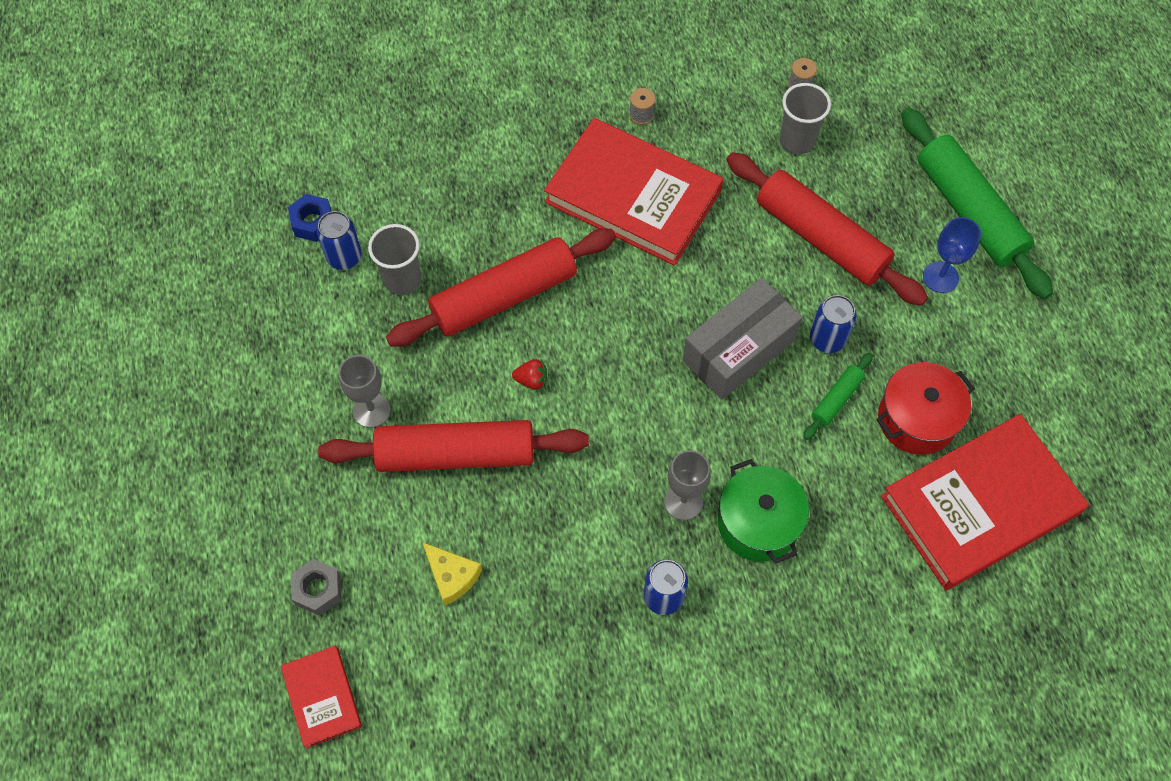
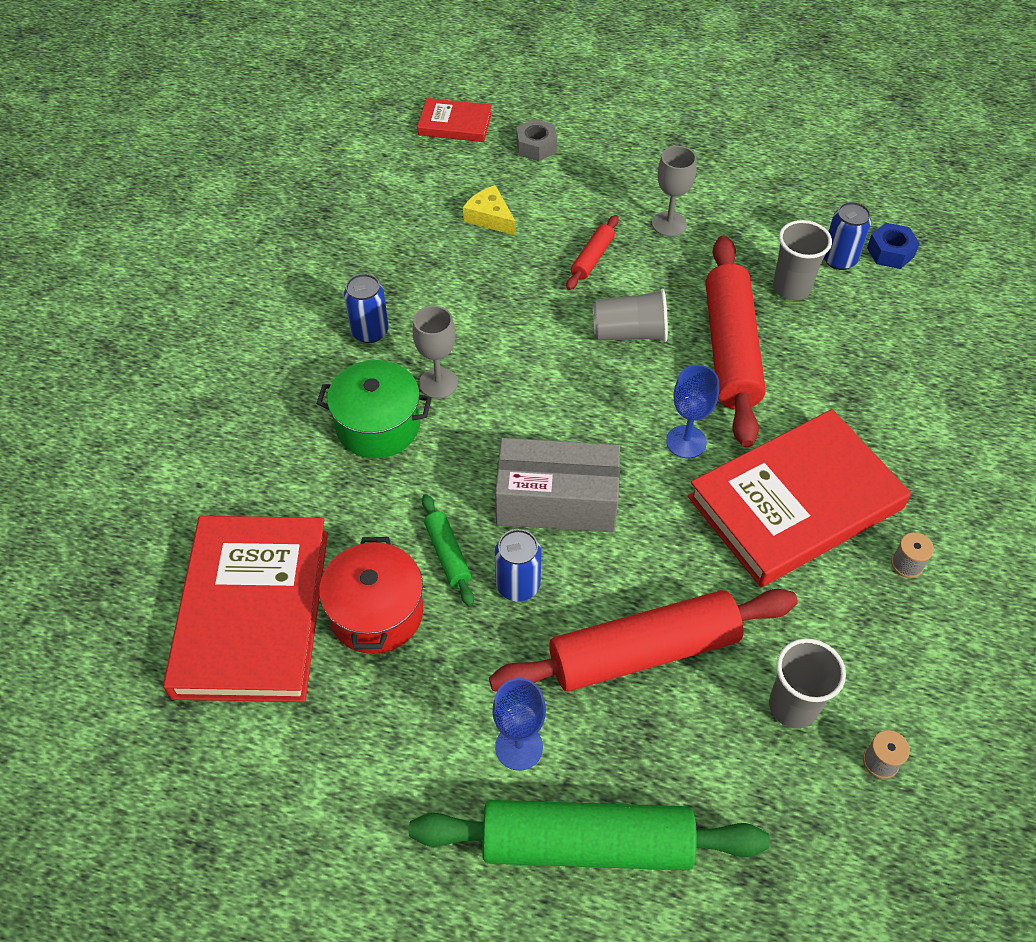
camera: 120 degrees right, 10 degrees down
(451, 576) = (490, 217): yellow cheese -> yellow cheese turned 60 degrees clockwise
(456, 454) = (592, 258): red rolling pin -> red rolling pin, size x0.45
(532, 380) = (629, 333): red strawberry -> grey cup
(623, 288) = (686, 442): none -> blue goblet
(739, 350) = (556, 501): grey box -> grey box turned 75 degrees counterclockwise

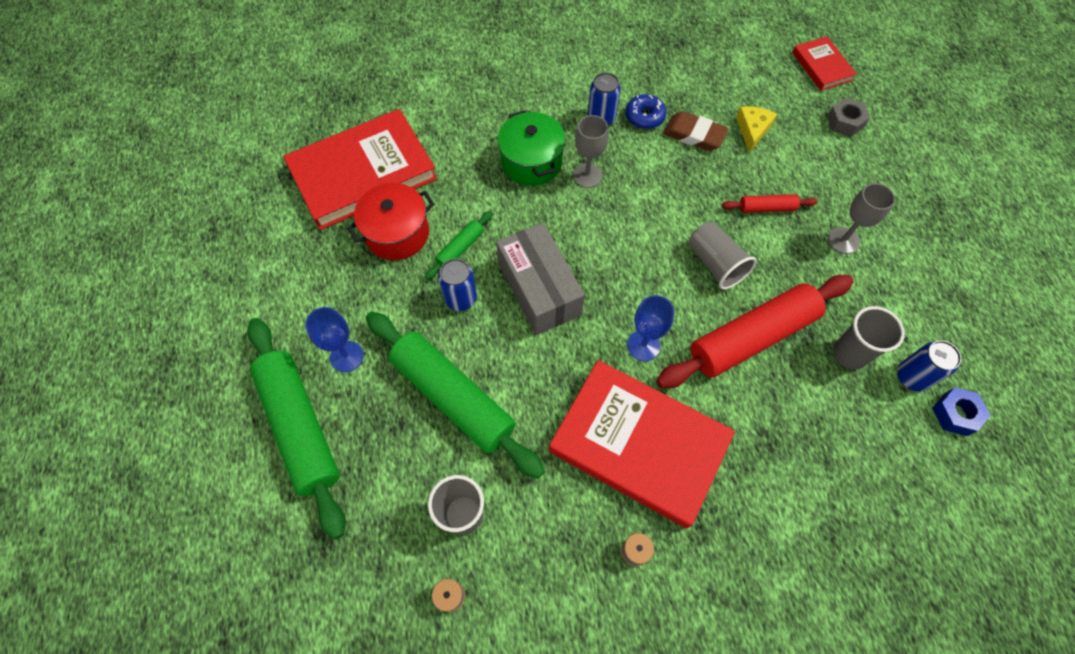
camera: 60 degrees right, 10 degrees up
(399, 293) = (644, 116): none -> blue donut
(458, 265) = (694, 135): none -> brown eraser
(643, 652) = (453, 397): red rolling pin -> green rolling pin

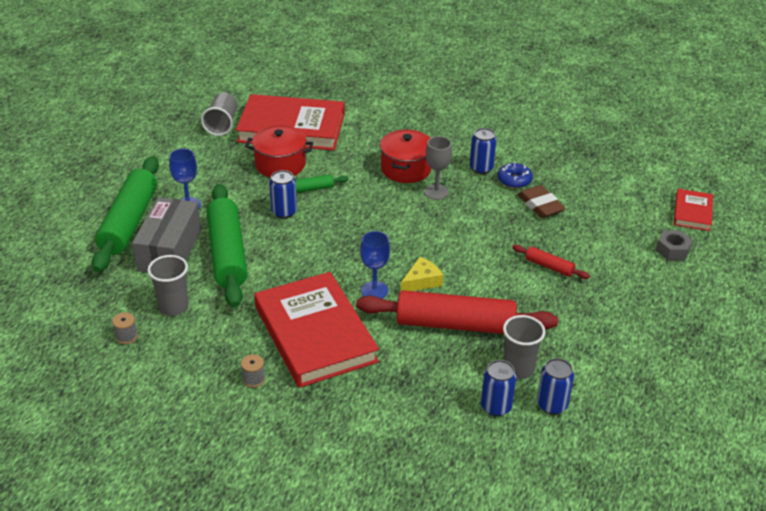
camera: 35 degrees right, 25 degrees down
(531, 162) = (406, 169): green pot -> red pot
(539, 289) = (338, 231): grey box -> grey box (169, 250)
(715, 264) = (474, 276): grey cup -> grey cup (222, 124)
(752, 130) = (589, 222): yellow cheese -> yellow cheese (421, 281)
(843, 240) = (589, 310): grey goblet -> none
(871, 414) = (496, 406): none -> blue can
(955, 414) = (562, 441): blue nut -> none

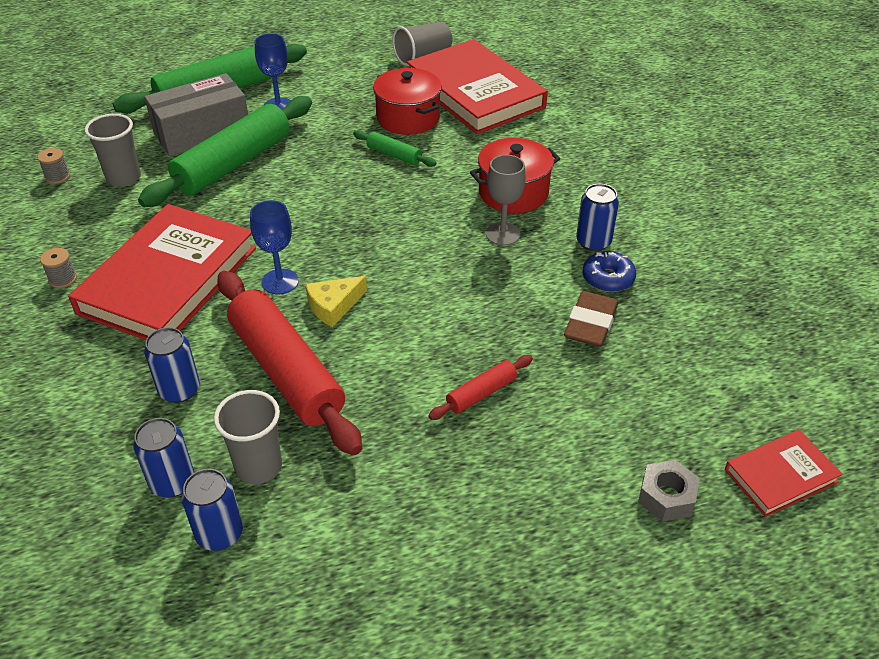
camera: 50 degrees right, 5 degrees up
(284, 212) = (337, 160): blue can -> blue can (179, 390)
(421, 281) = (333, 306): yellow cheese -> yellow cheese turned 135 degrees clockwise
(549, 266) = (481, 393): red rolling pin -> red rolling pin turned 60 degrees clockwise

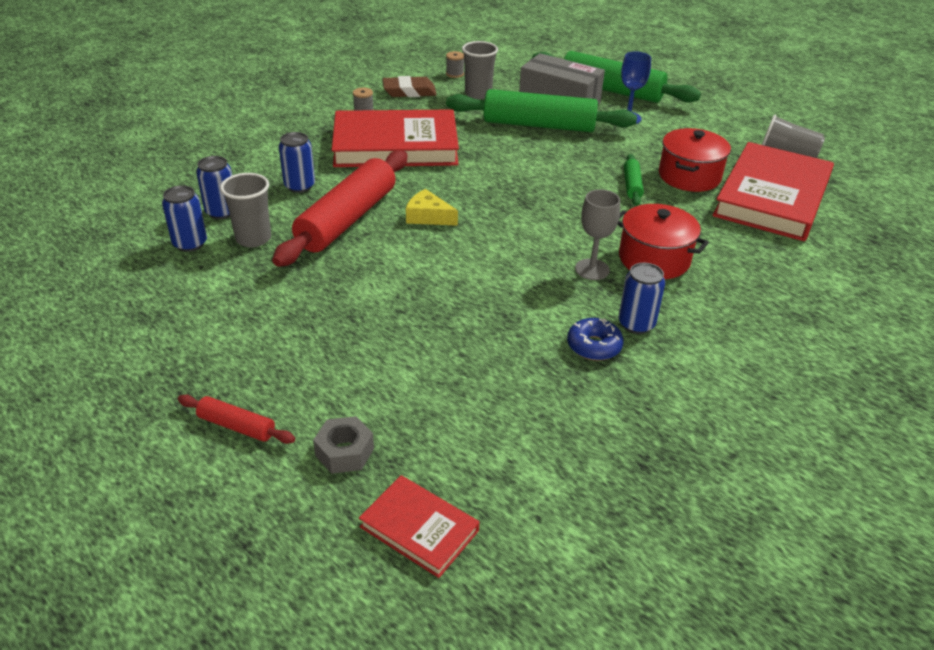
camera: 60 degrees right, 5 degrees down
(280, 282) = (433, 186): blue goblet -> none
(481, 393) = (391, 314): red rolling pin -> red rolling pin (237, 426)
(590, 324) = (523, 351): brown eraser -> brown eraser (409, 91)

